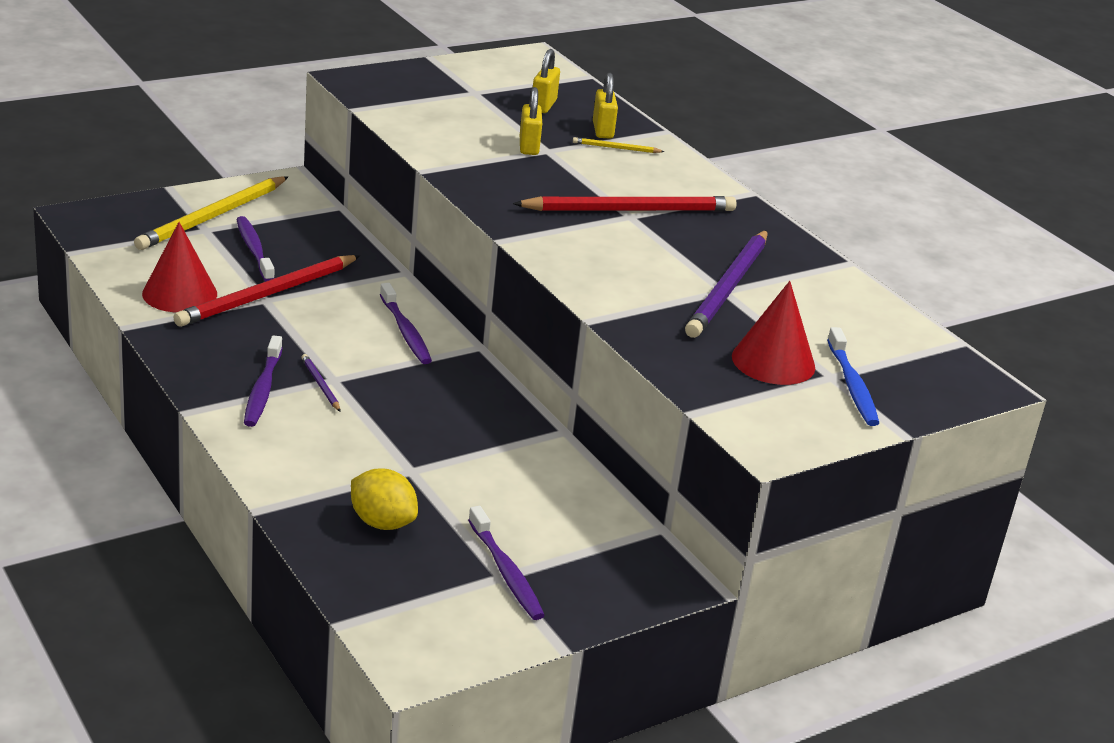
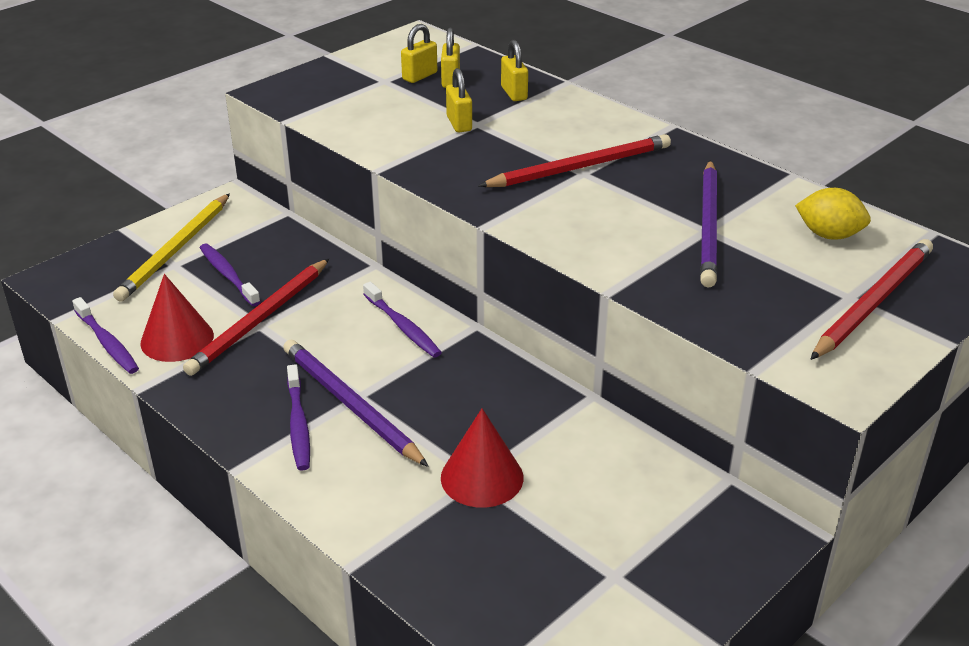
camera: 10 degrees left, 5 degrees up
(320, 385) = (350, 405): purple pencil -> purple pencil, size x2.31
(382, 522) = (476, 546): yellow lemon -> yellow lemon (829, 235)
(506, 572) = (616, 569): purple toothbrush -> purple toothbrush (107, 343)
(513, 95) = (420, 76): none -> yellow padlock
(616, 148) = (534, 108): yellow pencil -> none
(773, 361) = (792, 294): red cone -> red cone (482, 477)
(852, 385) = (873, 302): blue toothbrush -> red pencil

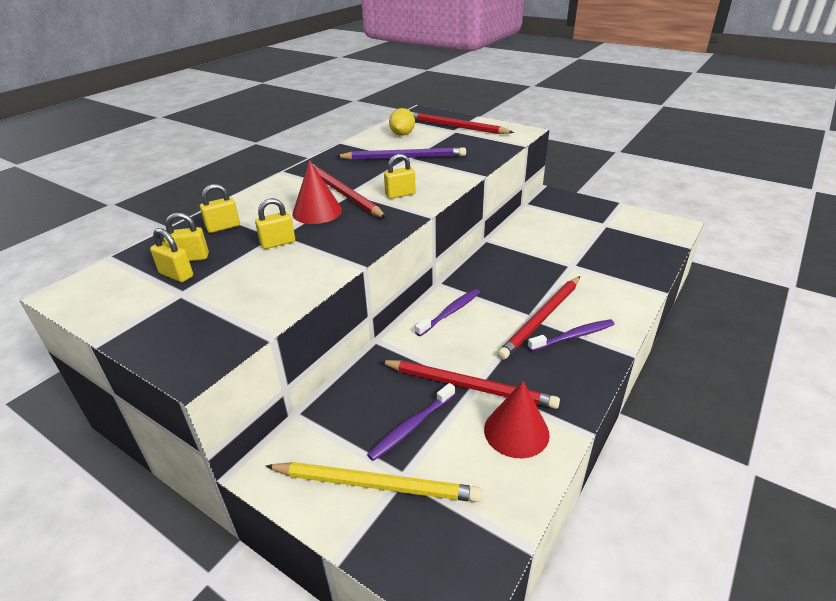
camera: 100 degrees left, 0 degrees up
(107, 343) = (544, 482): purple toothbrush -> none
(350, 405) = (541, 319): purple pencil -> red pencil
(482, 477) = (570, 263): red cone -> red cone (317, 212)
(561, 209) = (400, 194): none -> yellow padlock

